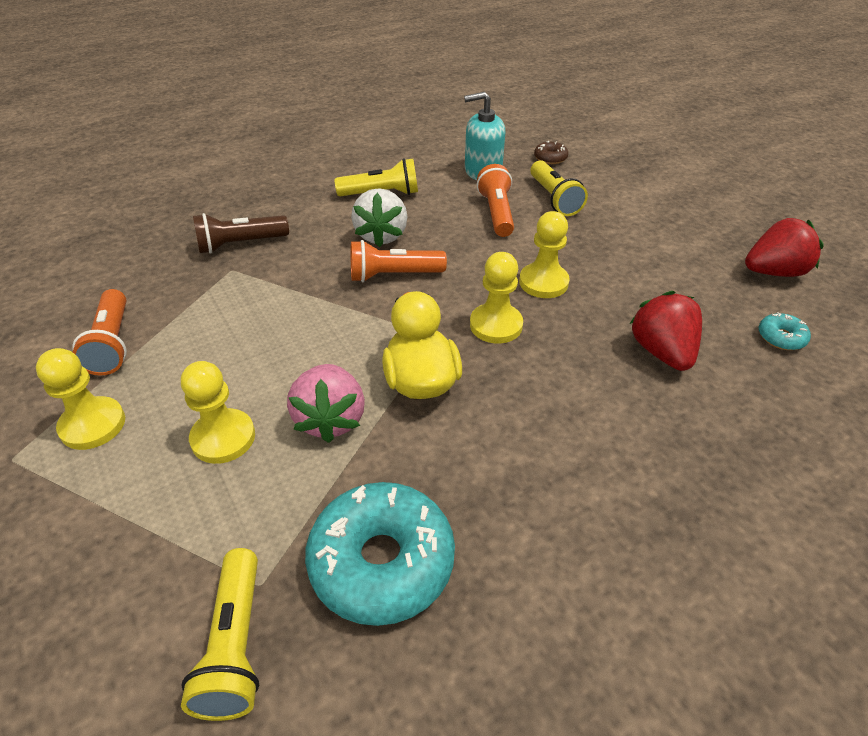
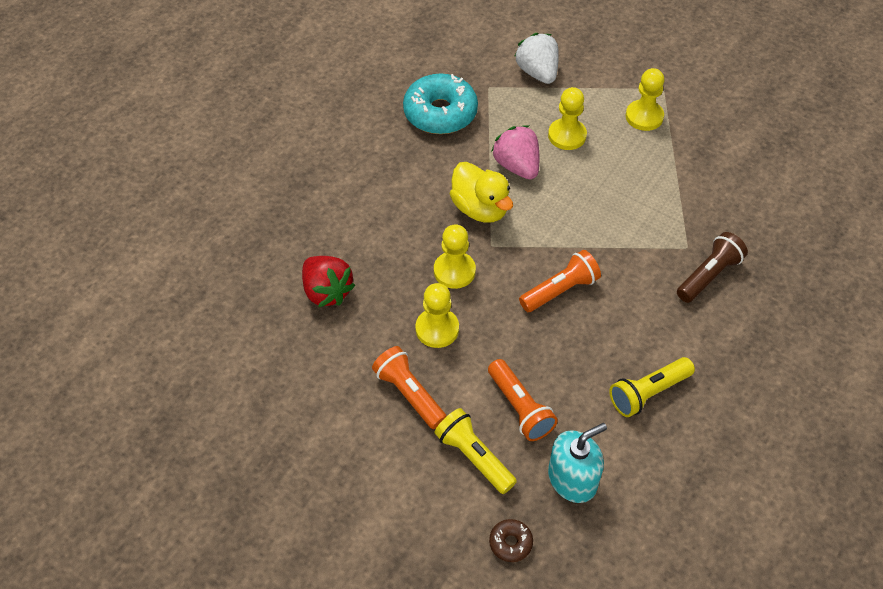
camera: 155 degrees right, 10 degrees up
(112, 344) = (695, 161): orange flashlight -> orange flashlight (409, 394)
(235, 645) = (481, 67): yellow flashlight -> none
(381, 236) = (603, 332): white strawberry -> white strawberry (537, 72)
(774, 272) = (241, 421): red strawberry -> none
(781, 337) = (238, 339): turquoise donut -> none

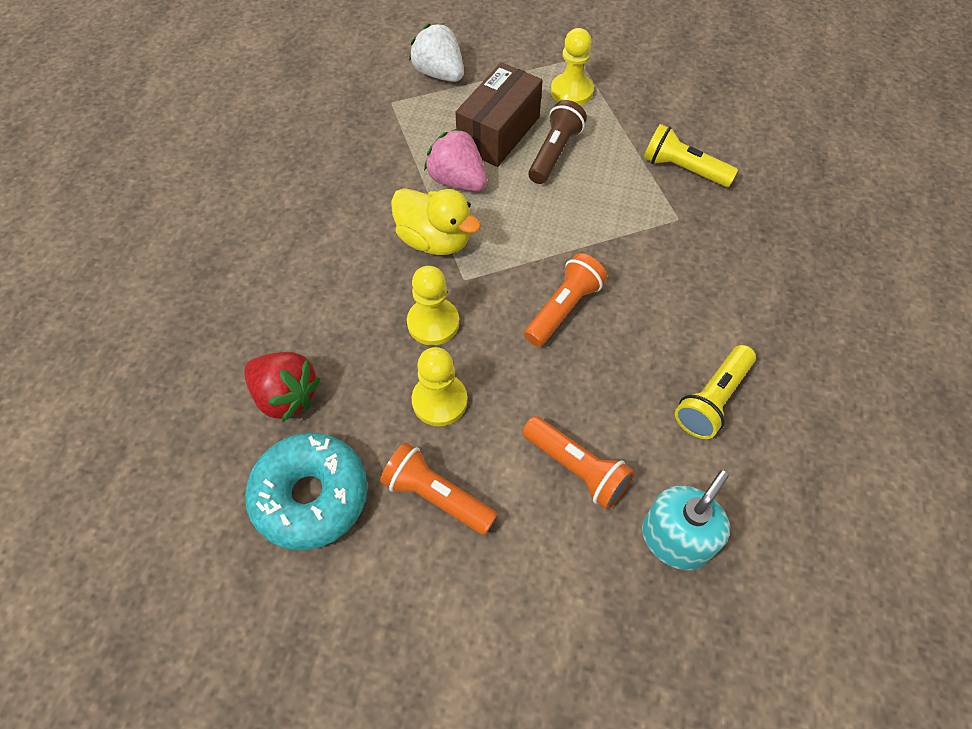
camera: 20 degrees left, 5 degrees up
(440, 113) = (347, 144): turquoise donut -> turquoise donut (311, 496)
(474, 457) = (547, 552): yellow flashlight -> yellow flashlight (683, 169)
(510, 543) = (638, 654): brown donut -> none
(567, 135) = (498, 132): yellow pawn -> brown box
(709, 275) = (714, 243): brown flashlight -> brown flashlight (554, 153)

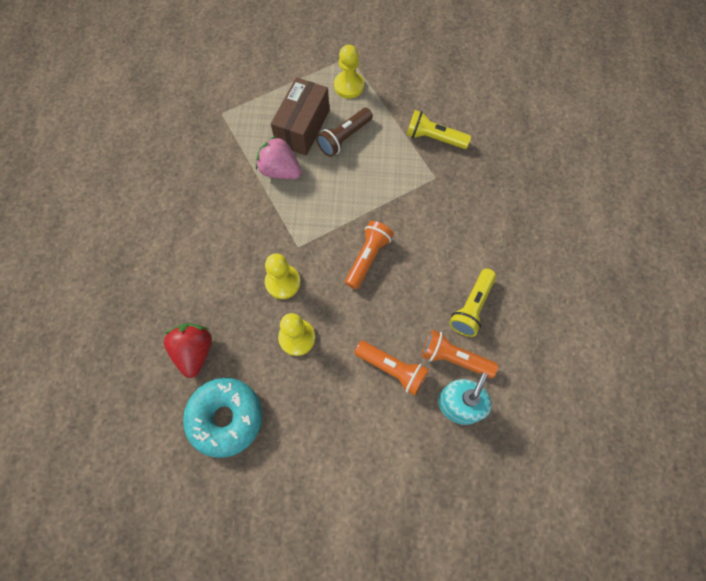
camera: 10 degrees left, 10 degrees up
(286, 396) = (194, 351): red strawberry -> red strawberry turned 120 degrees counterclockwise
(435, 240) = (272, 220): yellow duck -> none
(436, 496) = (306, 403): orange flashlight -> orange flashlight (454, 358)
(439, 74) = (252, 84): white strawberry -> none
(554, 153) = (344, 138): brown flashlight -> brown flashlight turned 150 degrees counterclockwise

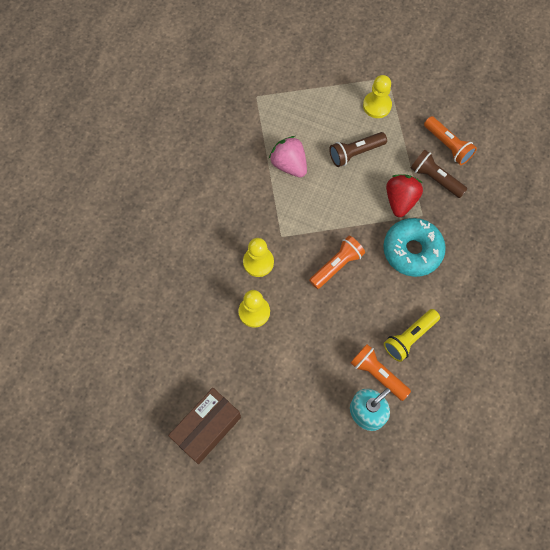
camera: 20 degrees right, 0 degrees up
(194, 351) = (168, 294): red strawberry -> red strawberry (400, 200)
(226, 418) = (176, 355): turquoise donut -> turquoise donut (412, 250)
(302, 127) = (322, 131): brown box -> brown box (207, 428)
(392, 369) = (323, 365): orange flashlight -> orange flashlight (448, 145)
(434, 138) = (435, 178): yellow flashlight -> brown flashlight

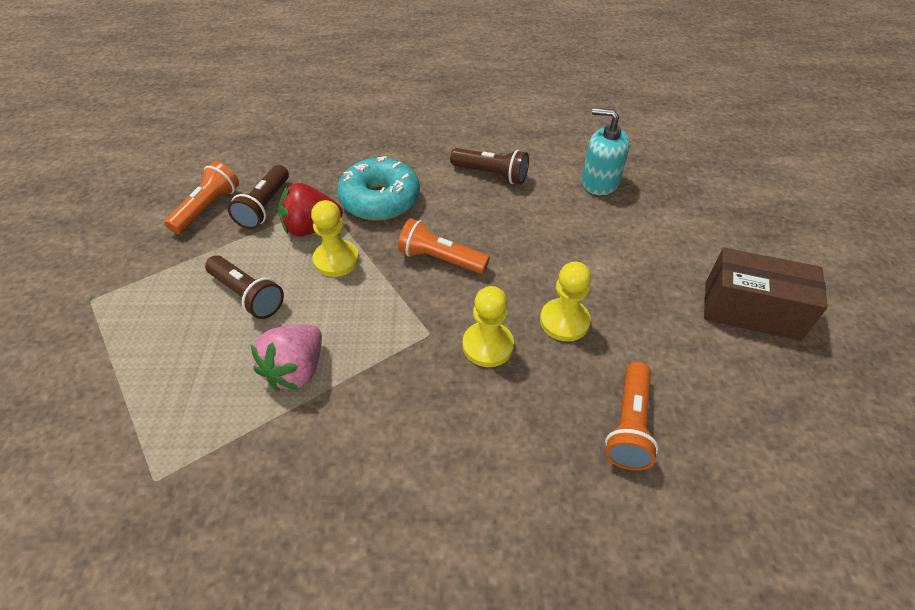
camera: 115 degrees left, 20 degrees down
(377, 105) = (150, 297): yellow pawn -> yellow pawn (336, 260)
(377, 374) = (551, 186): orange flashlight -> orange flashlight (629, 425)
(409, 337) = (491, 174): yellow flashlight -> brown flashlight

